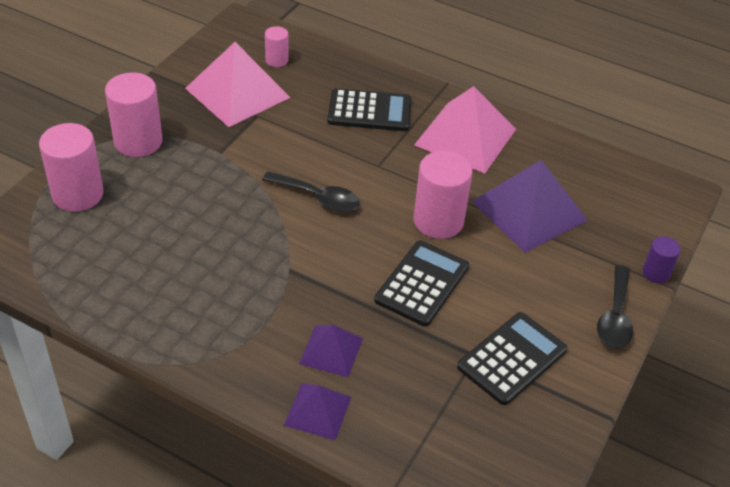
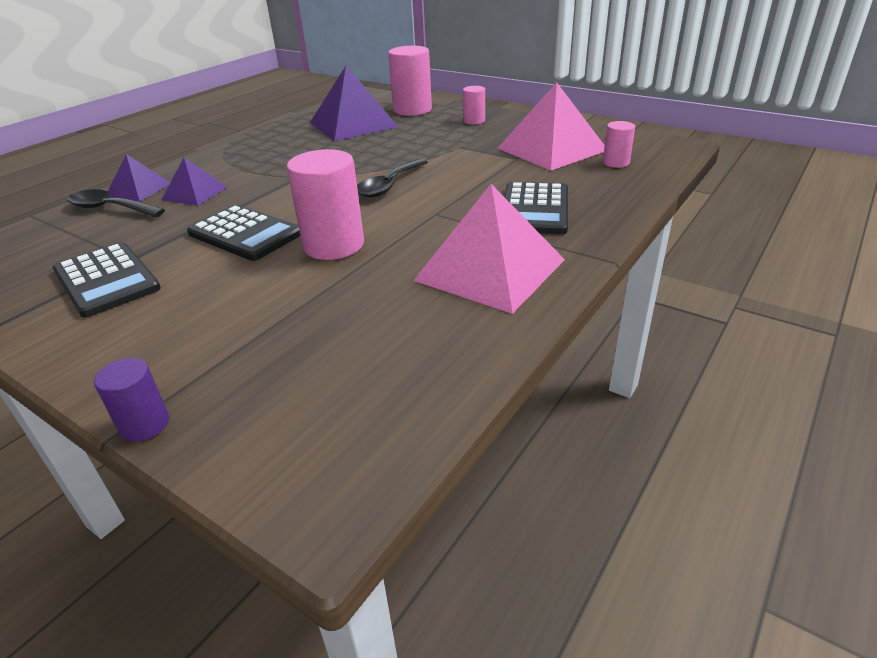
camera: 100 degrees right, 10 degrees down
(138, 142) = (474, 121): pink cylinder -> pink cylinder, size x0.53
(529, 210) = (330, 310): purple pyramid -> purple pyramid (353, 124)
(615, 316) = (99, 365): black spoon -> black spoon (110, 208)

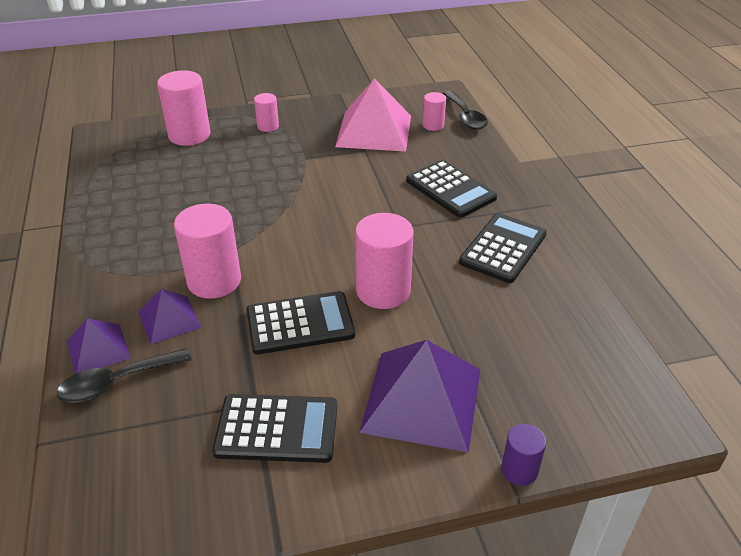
camera: 50 degrees left, 5 degrees up
(256, 187) = (214, 281): none -> pink cylinder
(353, 124) = (165, 175): purple pyramid -> purple pyramid (422, 399)
(389, 185) = (321, 221): black spoon -> black spoon (465, 117)
(490, 270) = (503, 248): pink pyramid -> black calculator

